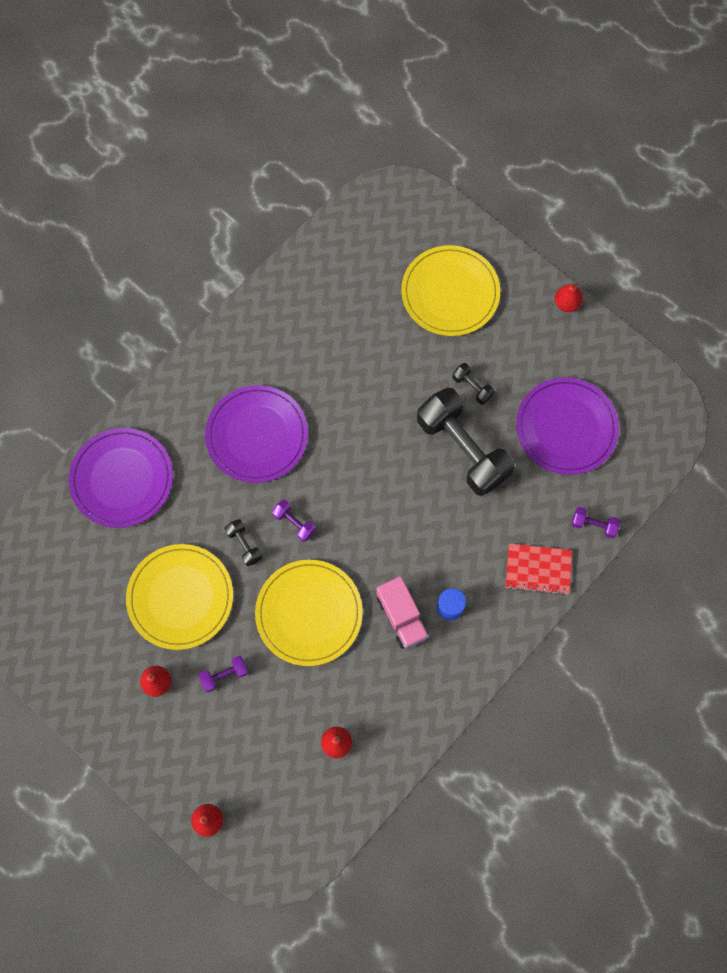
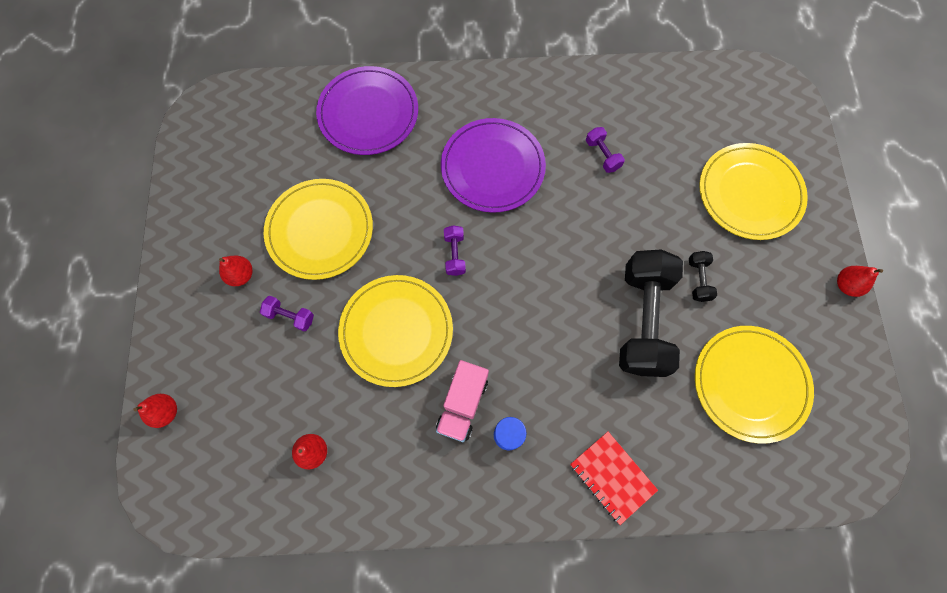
camera: 45 degrees right, 0 degrees up
(244, 545) = (402, 236): black dumbbell -> none
(566, 428) = (750, 384): purple plate -> yellow plate
(593, 525) = (697, 487): purple dumbbell -> purple dumbbell (602, 155)

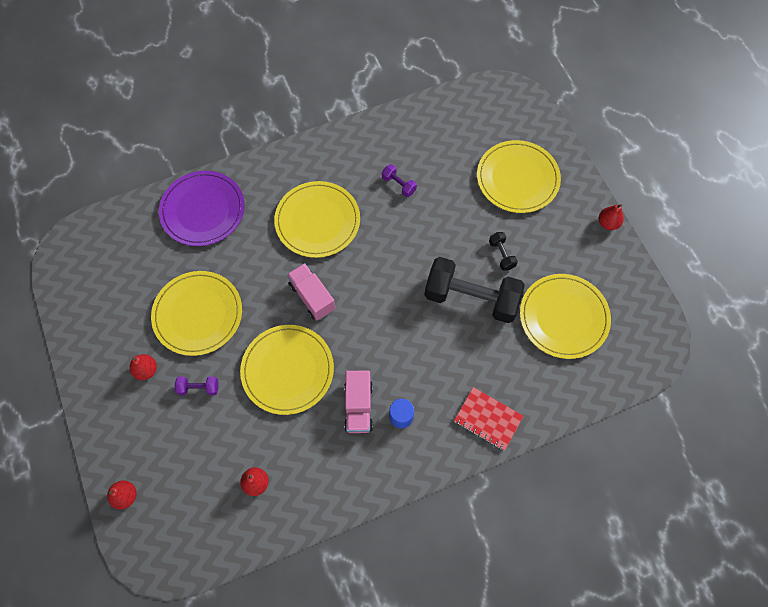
camera: 20 degrees left, 5 degrees down
(455, 254) = (312, 297): purple dumbbell -> pink truck
(492, 167) = (317, 221): purple plate -> yellow plate
(642, 320) = (471, 298): black dumbbell -> black dumbbell turned 60 degrees counterclockwise

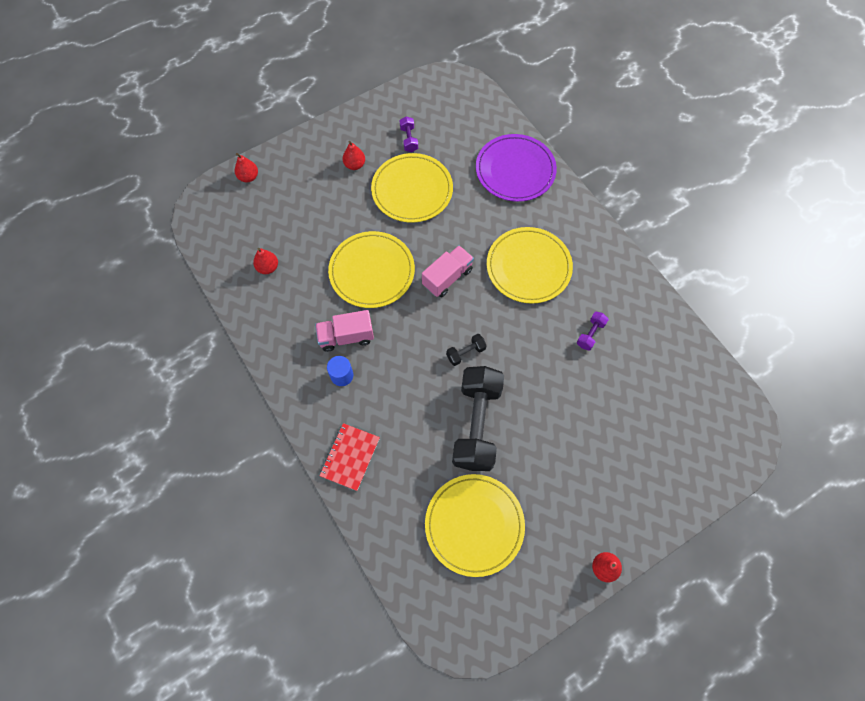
camera: 80 degrees right, 0 degrees up
(199, 388) = (345, 206): purple dumbbell -> purple dumbbell (409, 139)
(501, 255) = (534, 450): black dumbbell -> black dumbbell (465, 353)
(517, 178) = (634, 457): yellow plate -> none

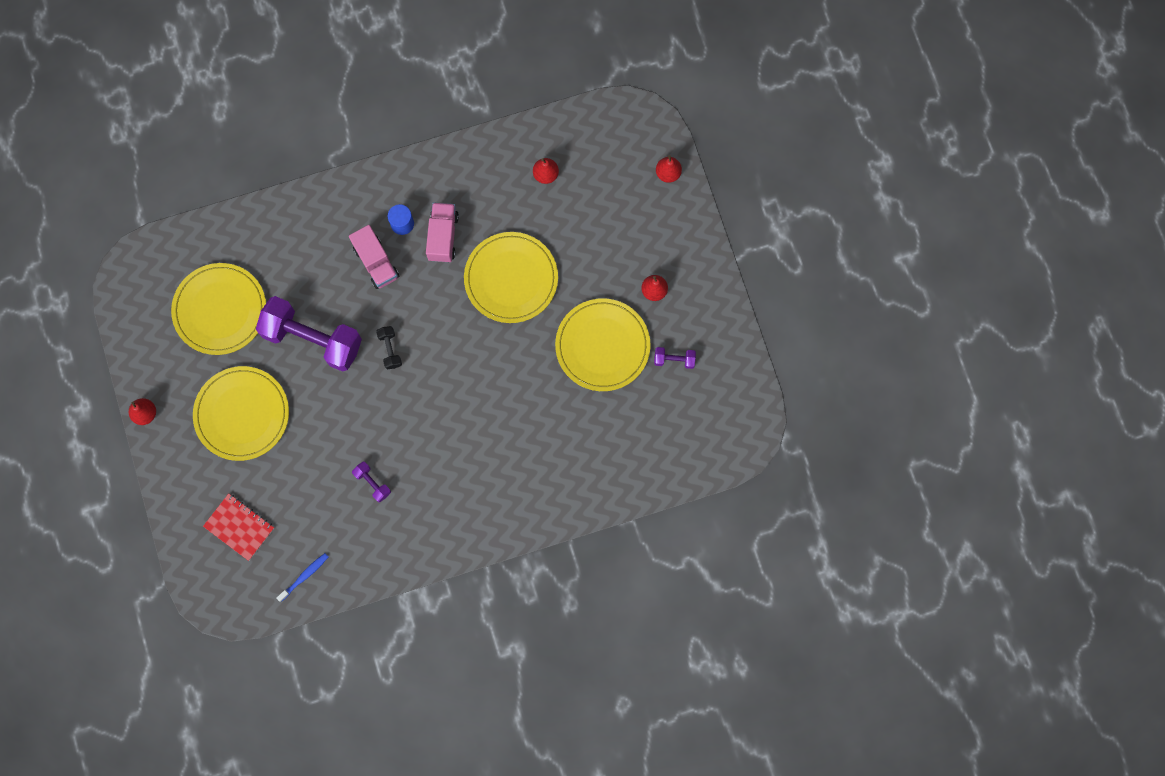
camera: 105 degrees right, 10 degrees up
(350, 457) = (318, 214): red notebook -> red notebook (239, 527)
(447, 277) = (481, 355): pink truck -> pink truck (376, 262)
(476, 424) = (313, 339): black dumbbell -> purple dumbbell
(515, 170) = (598, 469): purple plate -> none
(528, 267) = (469, 444): yellow plate -> yellow plate (242, 414)
(693, 367) = (304, 576): none -> blue toothbrush

